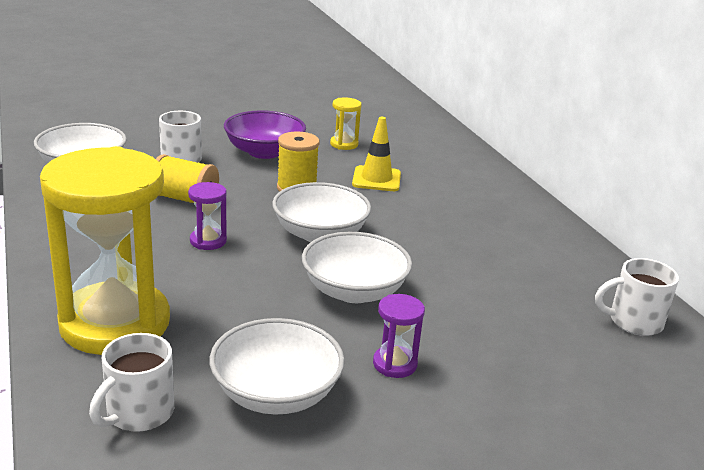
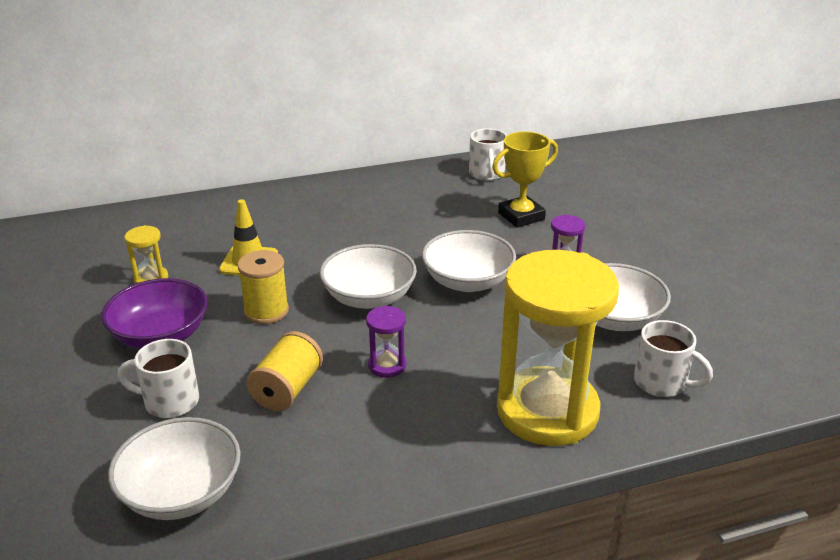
camera: 85 degrees left, 5 degrees up
(521, 341) = (521, 216): none -> yellow trophy

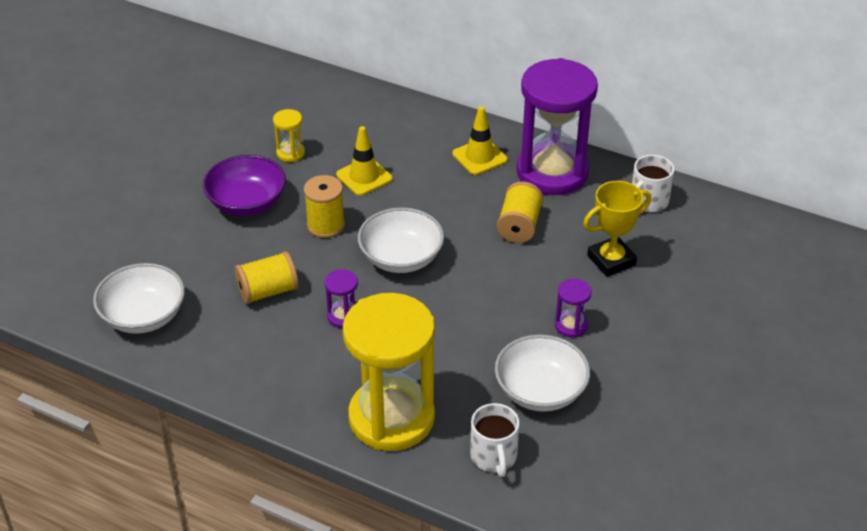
camera: 45 degrees right, 10 degrees up
(170, 401) = (200, 254): white mug -> none
(326, 205) = (479, 157): none -> yellow traffic cone
(395, 189) = (552, 172): none -> purple hourglass
(425, 230) = (519, 226): none -> yellow spool
(467, 281) = (484, 290): white bowl -> none
(521, 216) = (611, 260): yellow trophy -> yellow trophy turned 45 degrees counterclockwise

